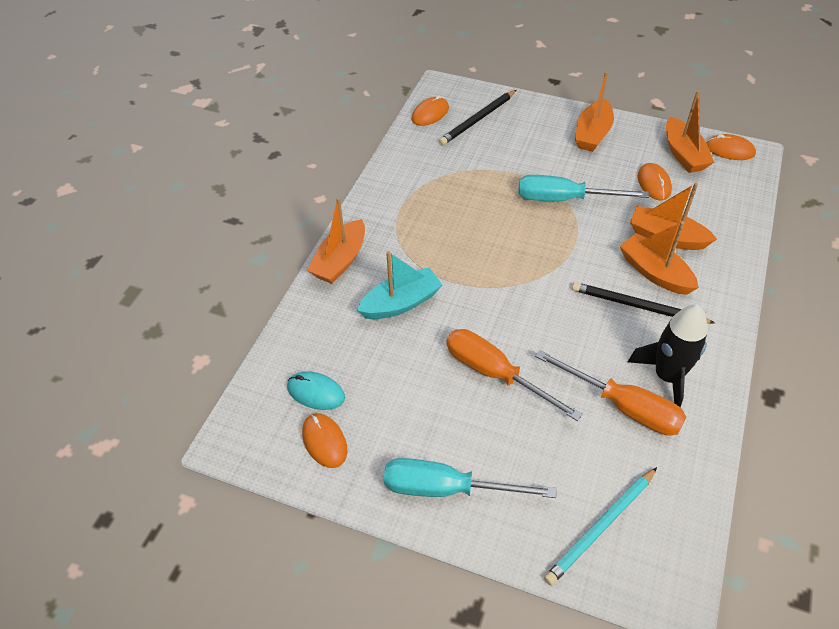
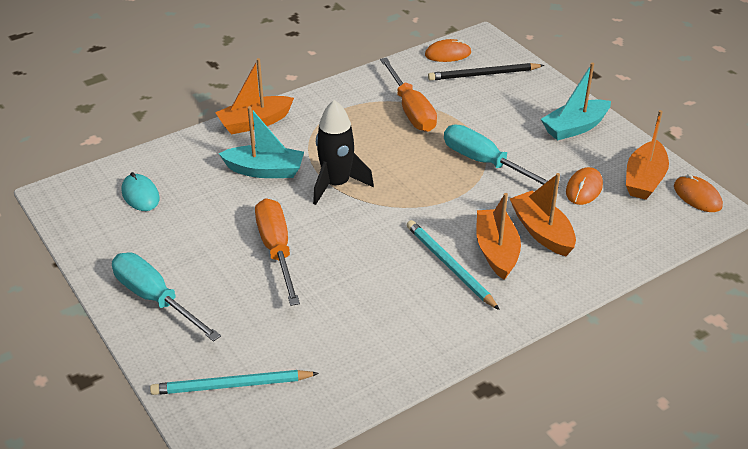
camera: 35 degrees right, 10 degrees down
(324, 441) = (111, 226): orange mouse -> none
(592, 134) = (575, 127): orange boat -> turquoise boat
(623, 406) = (347, 323): orange screwdriver -> orange screwdriver (411, 110)
(638, 306) = (450, 266): black pencil -> turquoise pencil
(667, 376) = (410, 325): black rocket -> black rocket (336, 184)

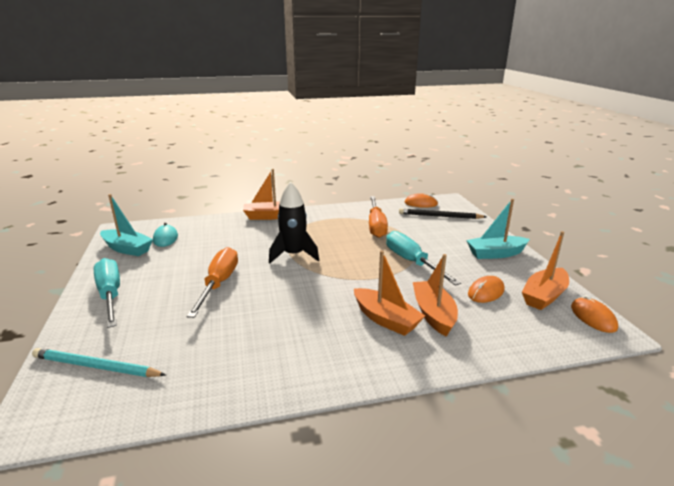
camera: 20 degrees right, 15 degrees down
(265, 170) = (253, 240): turquoise boat -> turquoise boat (127, 249)
(450, 266) = (339, 322): turquoise pencil -> none
(496, 251) = (386, 319): orange boat -> orange boat turned 120 degrees clockwise

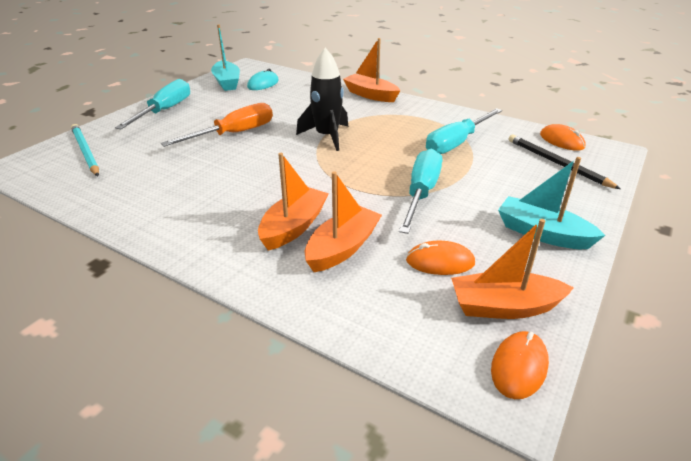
camera: 45 degrees right, 10 degrees up
(376, 226) = (456, 143): orange screwdriver -> turquoise screwdriver
(386, 319) = (293, 227): orange boat -> orange boat turned 150 degrees counterclockwise

